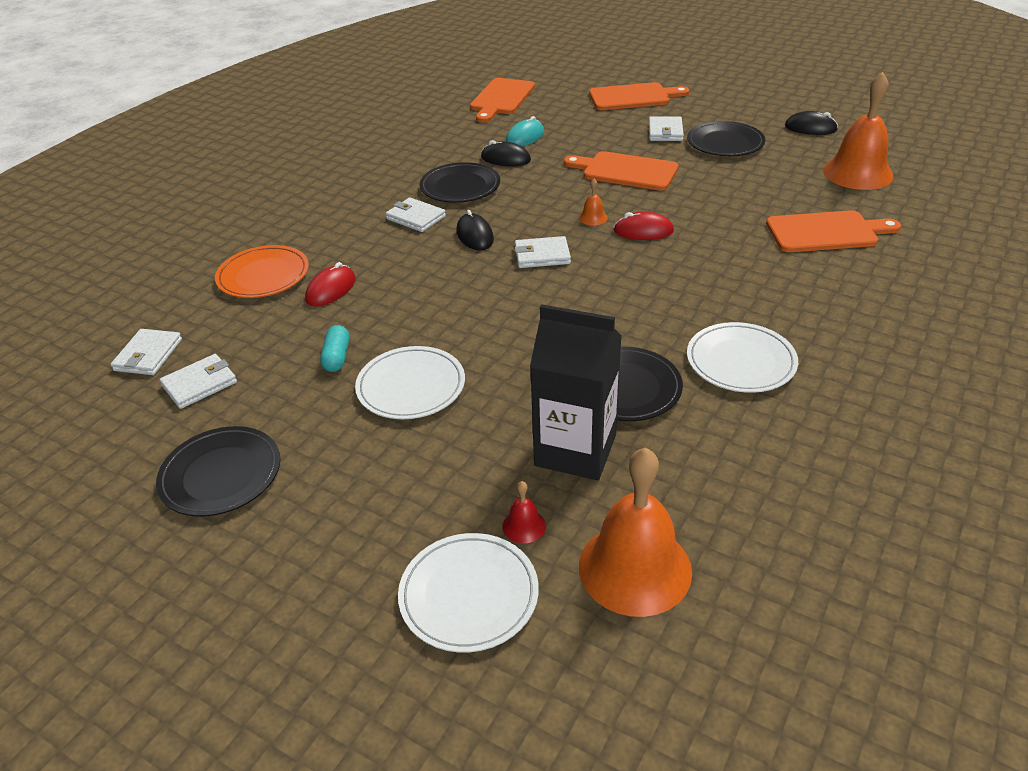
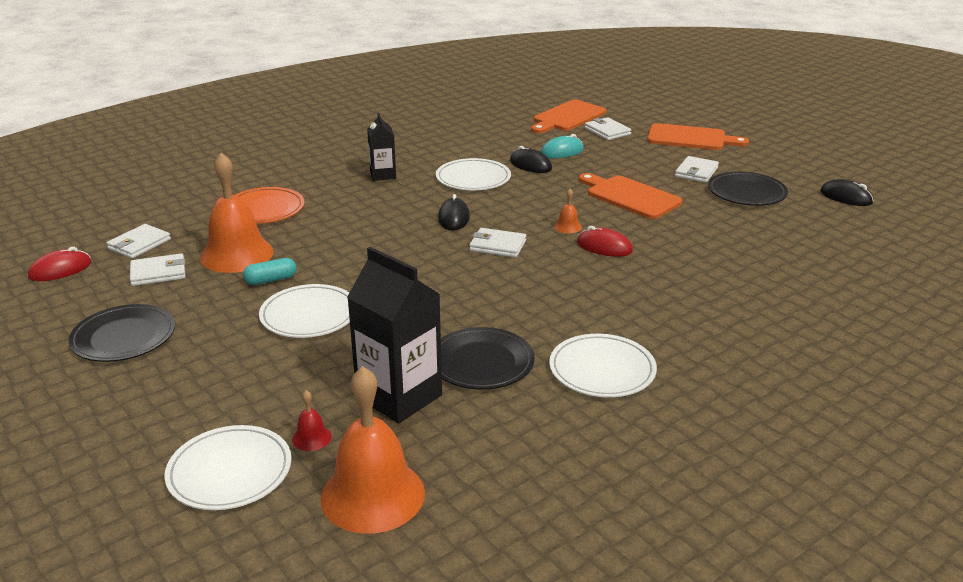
camera: 20 degrees right, 10 degrees down
(331, 289) = (306, 231): red mouse -> red mouse (60, 270)
(337, 357) = (271, 280): turquoise capsule -> turquoise capsule turned 45 degrees clockwise
(363, 204) = (383, 175): none -> black carton
(416, 218) = (416, 194): white wallet -> white wallet (607, 131)
(460, 187) = (473, 178): black plate -> white plate
(826, 232) = (781, 287): orange cutting board -> none
(857, 173) = (860, 245): orange bell -> orange bell (237, 254)

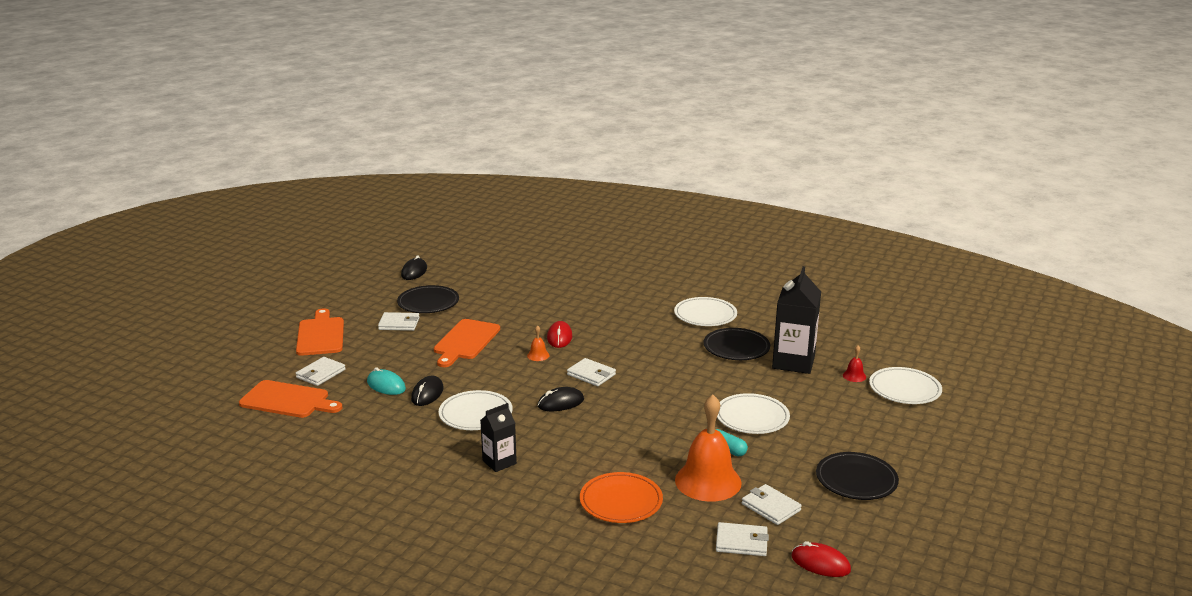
camera: 115 degrees left, 5 degrees down
(373, 495) = (868, 348): orange bell -> none
(497, 246) = (591, 374): white wallet -> white wallet turned 45 degrees counterclockwise

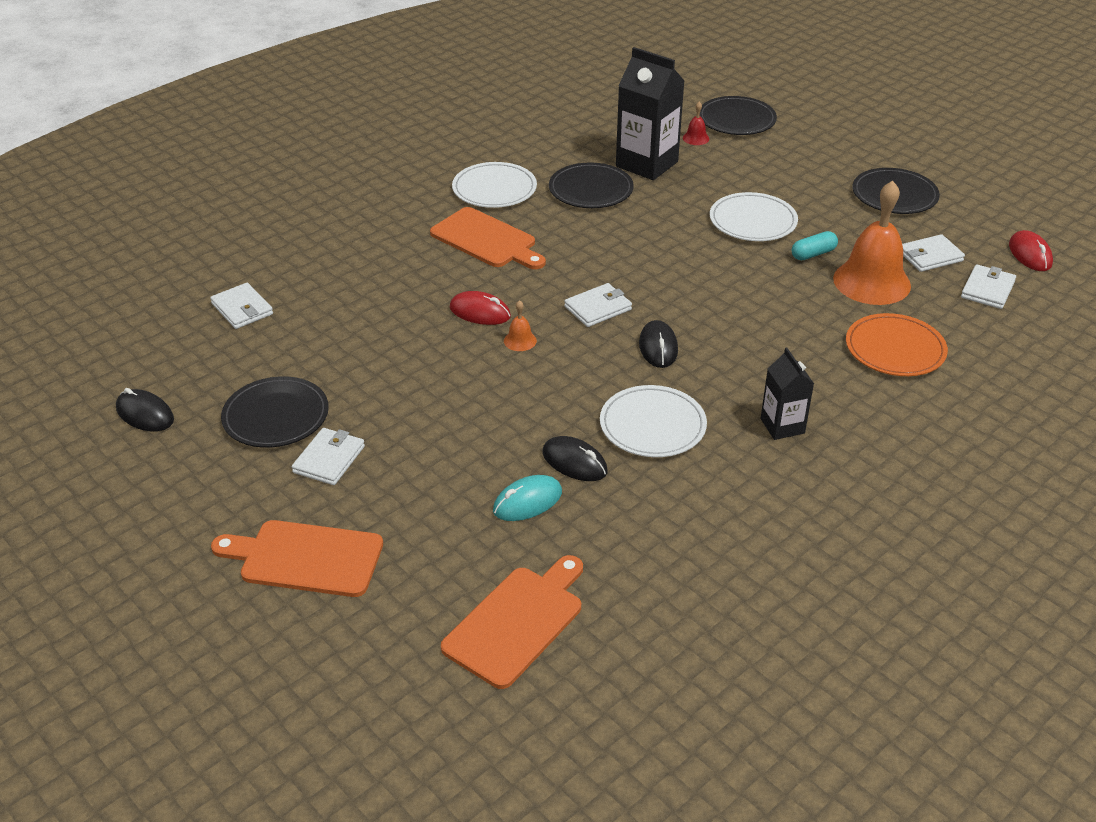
camera: 70 degrees left, 15 degrees up
(321, 373) = (447, 572): white wallet -> white wallet (242, 309)
(465, 341) = (436, 399): orange cutting board -> orange cutting board (486, 240)
(820, 563) = (1030, 254): red mouse -> red mouse turned 60 degrees counterclockwise
(904, 389) = (736, 120): white plate -> black plate

